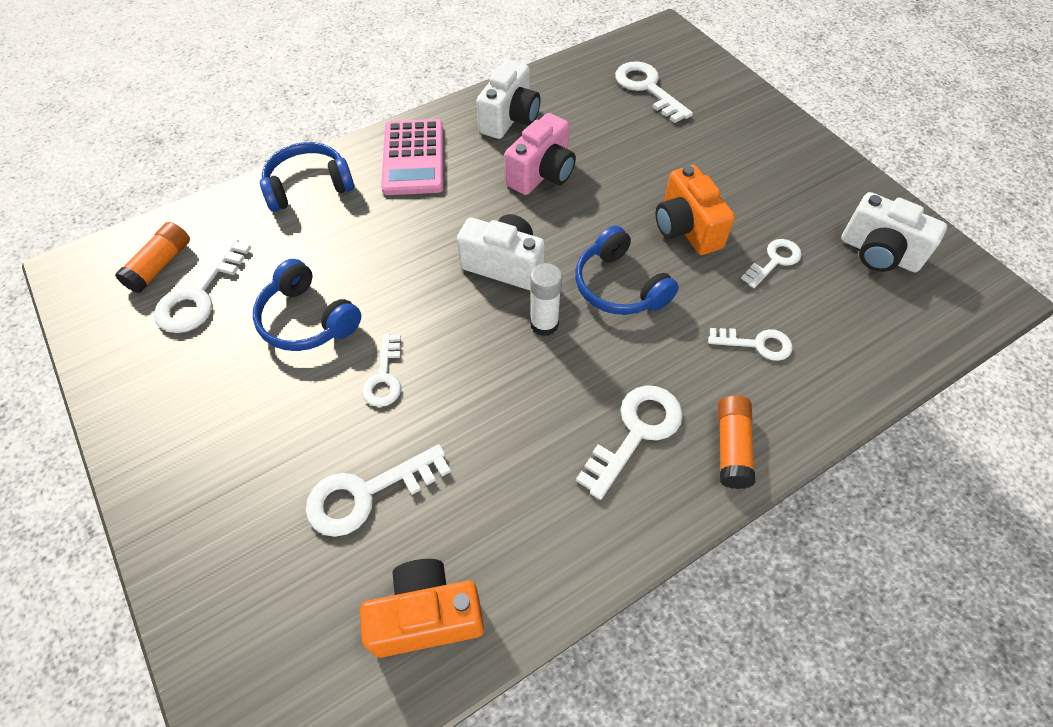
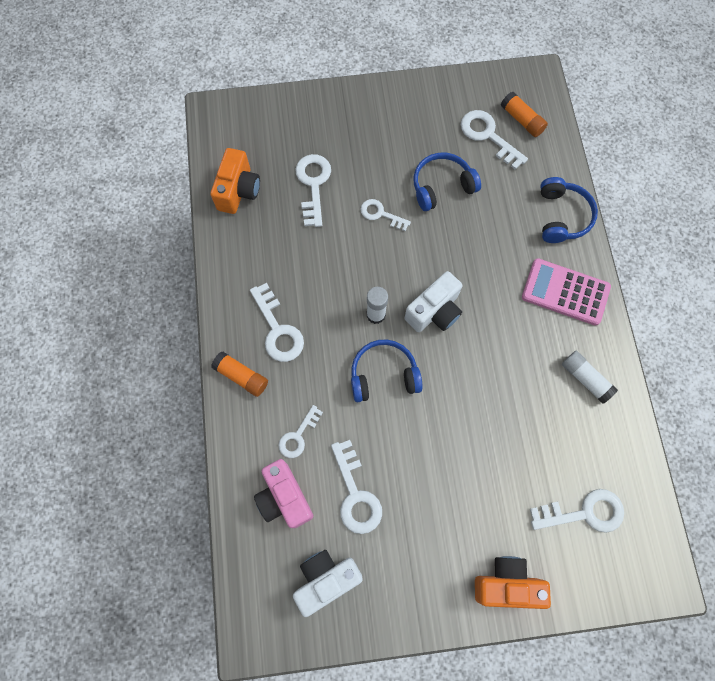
camera: 115 degrees right, 15 degrees up
(510, 119) = (585, 379): white camera -> white glue stick
(542, 174) = (511, 374): pink camera -> pink camera (284, 497)
(686, 229) = (413, 449): orange camera -> orange camera (506, 583)
(774, 261) = (355, 494): white key -> white key, size x1.56

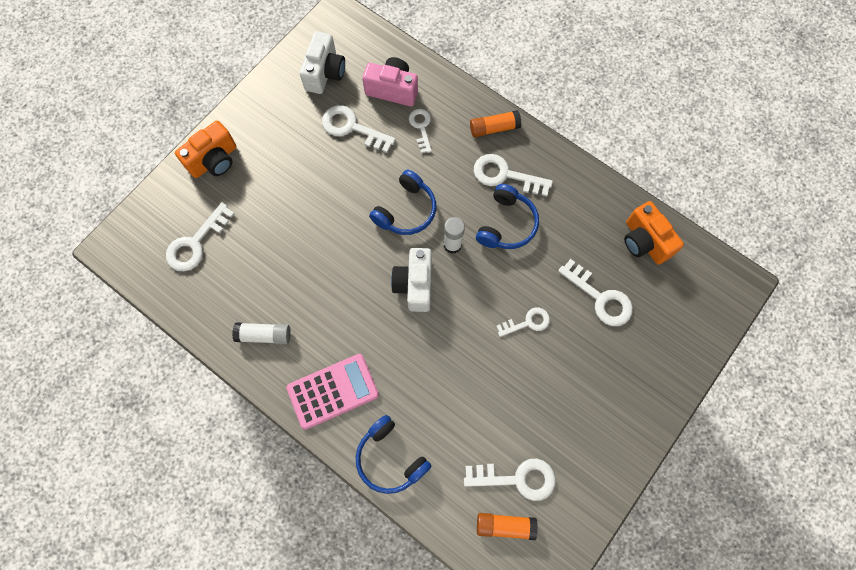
camera: 135 degrees right, 0 degrees up
(442, 186) = (507, 392): blue headphones -> blue headphones (506, 224)

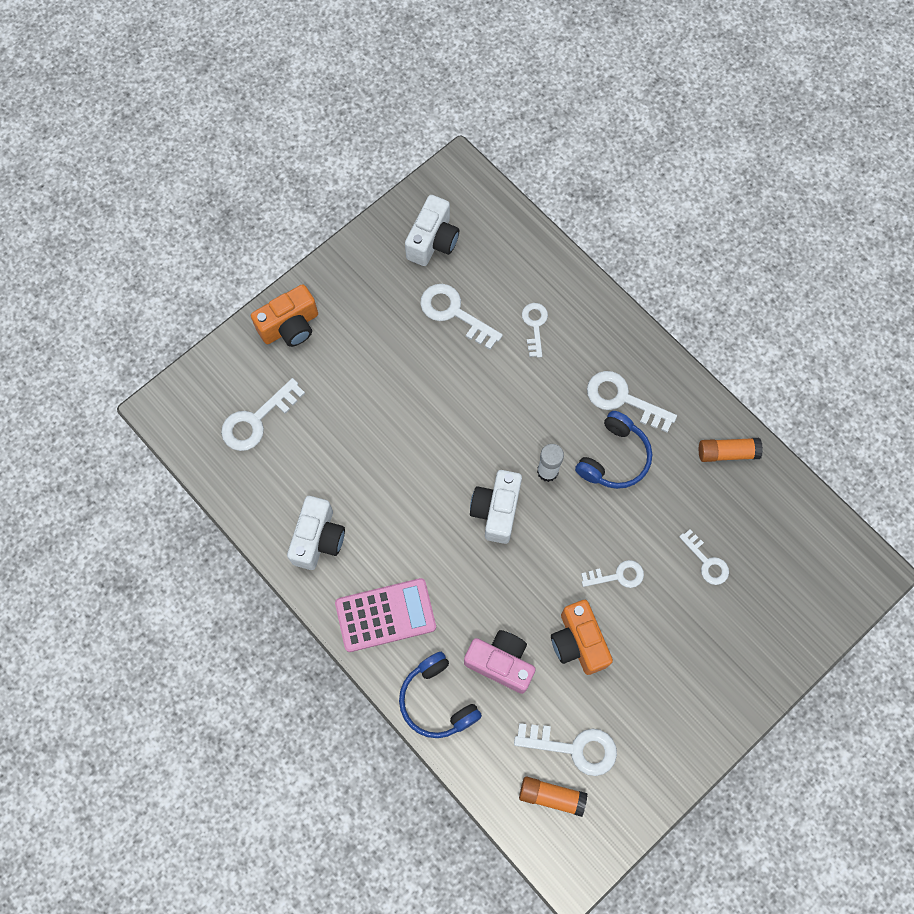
camera: 10 degrees right, 0 degrees up
(264, 335) = (318, 539): white glue stick -> white camera
(392, 90) = (509, 274): pink camera -> pink camera (501, 662)
(406, 210) = (501, 422): blue headphones -> none
(494, 128) = (620, 340): orange glue stick -> orange glue stick (727, 452)
(600, 298) = (706, 562): white key -> white key, size x0.64
(644, 241) = (771, 505): orange camera -> orange camera (578, 642)

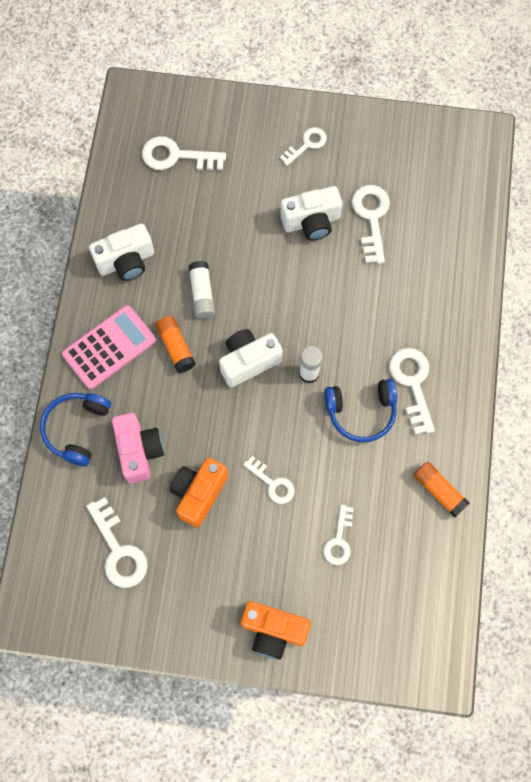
camera: 50 degrees right, 0 degrees up
(290, 326) = (262, 122): orange camera -> orange camera (273, 631)
(385, 615) = (109, 347): pink calculator -> pink calculator turned 75 degrees counterclockwise
(403, 500) = (202, 294): none -> white glue stick
(433, 241) = (412, 161): white camera -> white camera (311, 222)
(534, 325) = (413, 278): white key -> white key (307, 144)
(551, 796) = (71, 561): orange glue stick -> orange glue stick (176, 347)

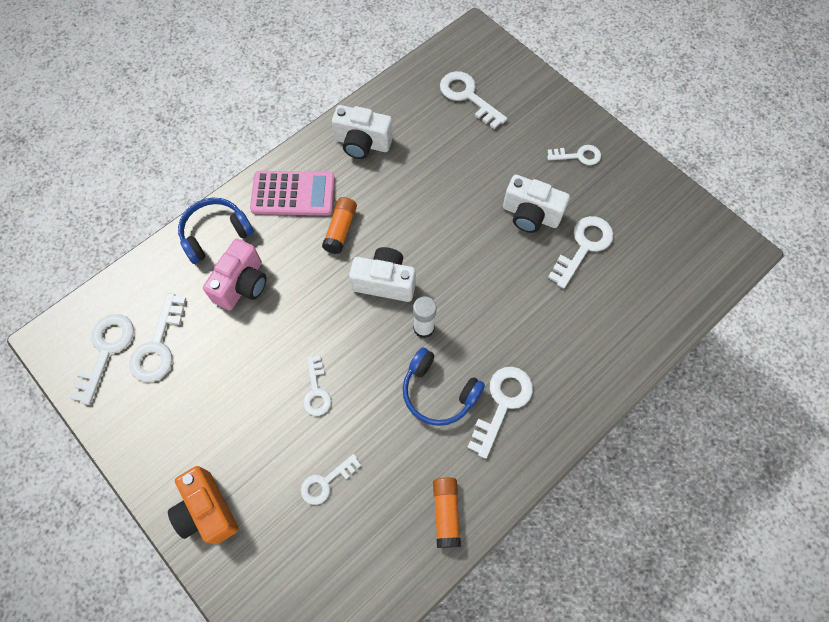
camera: 40 degrees right, 5 degrees down
(81, 588) = (106, 351): none -> white key
(199, 493) = (254, 352): orange camera -> none
(202, 294) = (396, 206): white glue stick -> none

